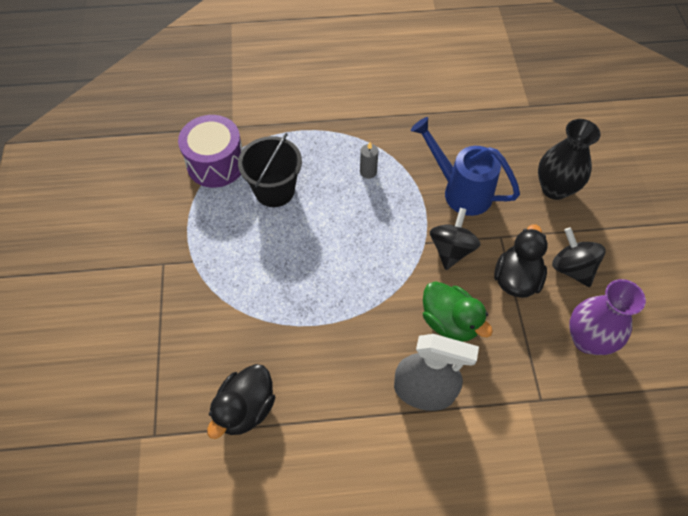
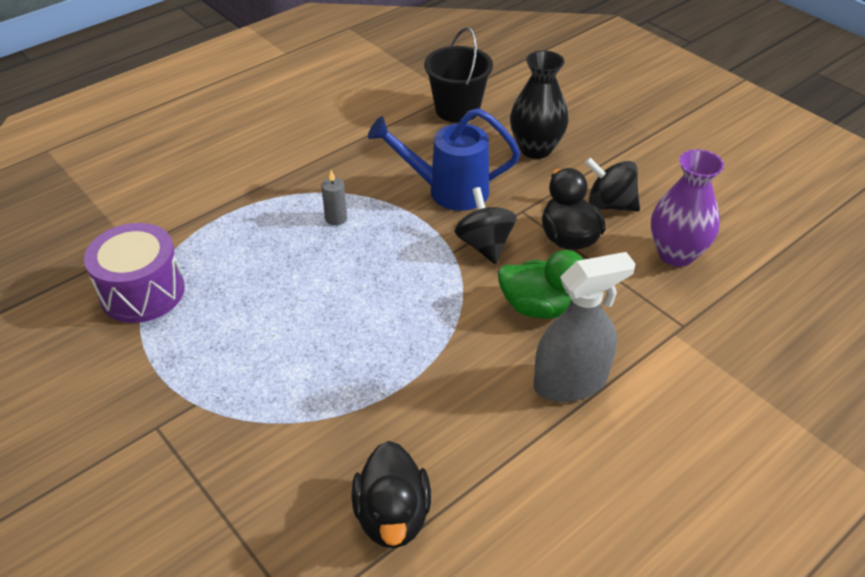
camera: 35 degrees left, 15 degrees down
(274, 190) = (240, 284): black bucket -> black bucket (457, 109)

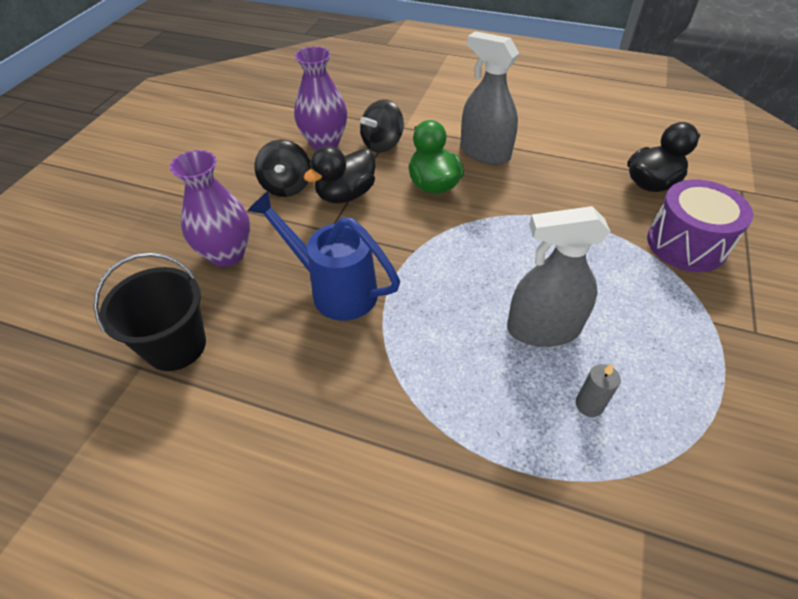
camera: 120 degrees left, 5 degrees up
(142, 292) = (679, 459): purple drum -> purple drum (686, 244)
(300, 286) = (543, 329): none -> grey spray bottle
(336, 218) = (437, 355): grey candle -> grey candle (589, 405)
(447, 191) = (334, 289): blue watering can -> blue watering can turned 150 degrees clockwise
(484, 245) = (390, 236): black spinning top -> black spinning top (382, 144)
(536, 149) = (227, 254): black vase -> purple vase

